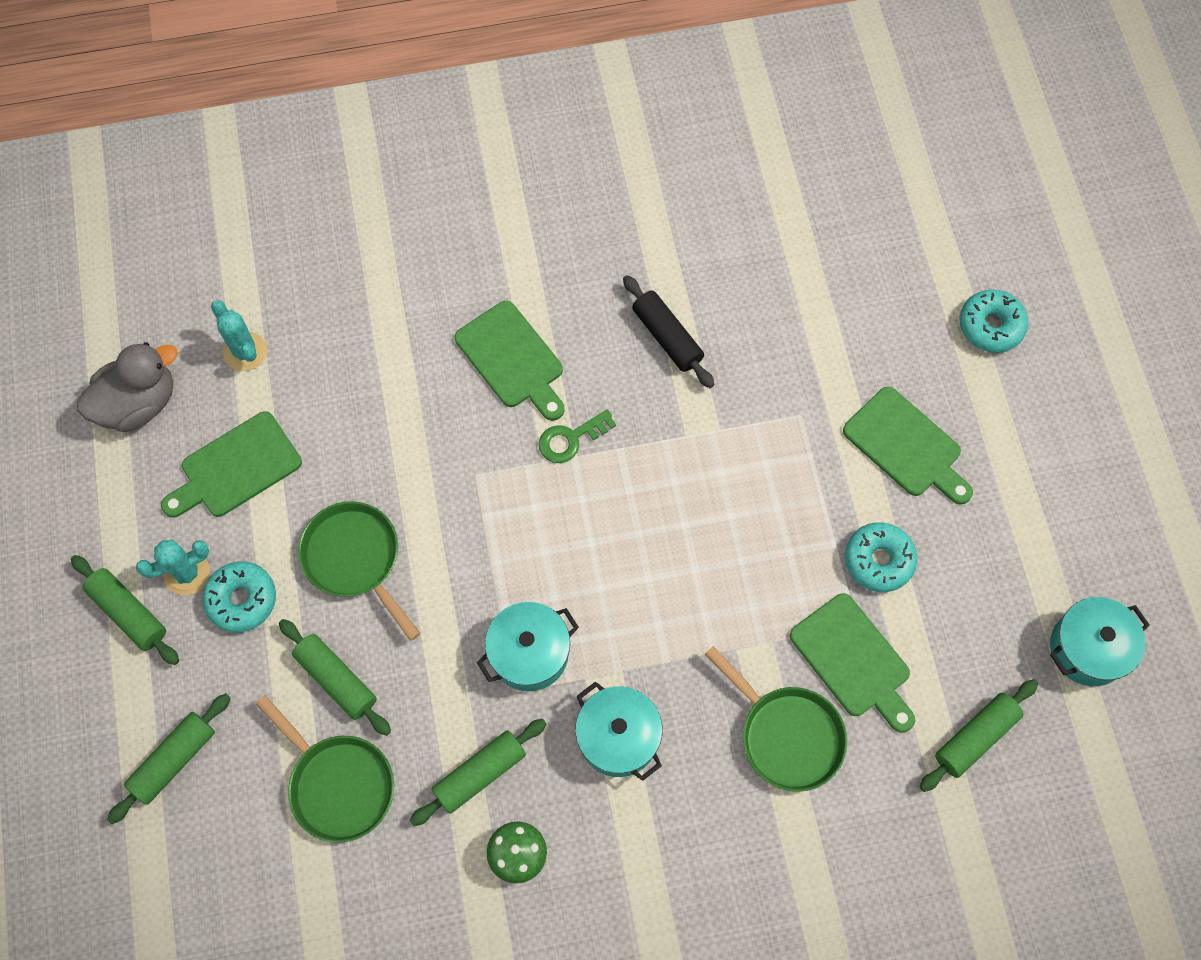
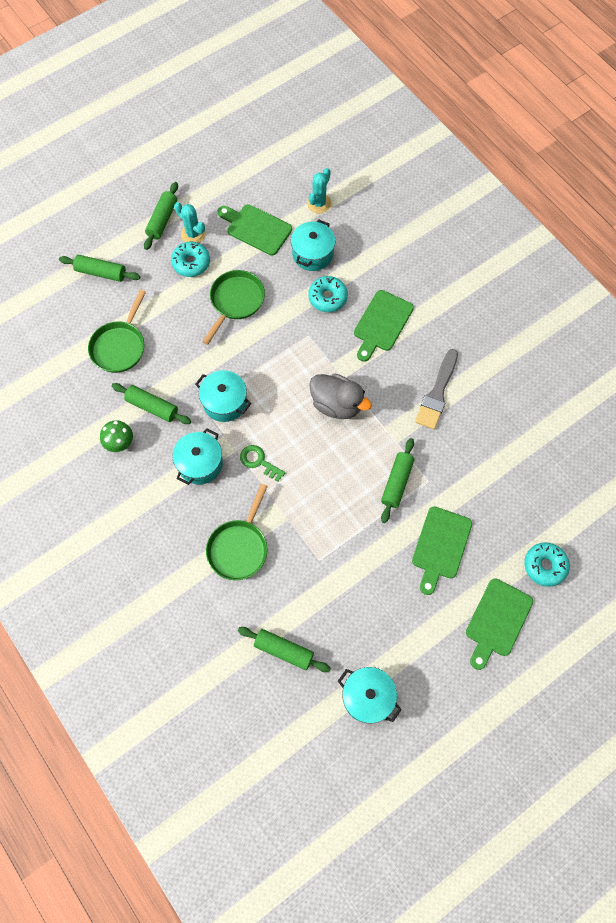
camera: 65 degrees right, 0 degrees up
(138, 403) = (268, 173): grey duck -> grey duck (337, 404)
(333, 403) = (312, 254): none -> turquoise pot
(336, 680) = (170, 322): green rolling pin -> green rolling pin (396, 482)
(571, 439) = (351, 371): green key -> green key (259, 461)
(667, 337) = (437, 393): black rolling pin -> grey brush
(853, 660) = (297, 566): green cutting board -> green cutting board (497, 621)
(878, 560) = (362, 557): turquoise donut -> turquoise donut (327, 297)

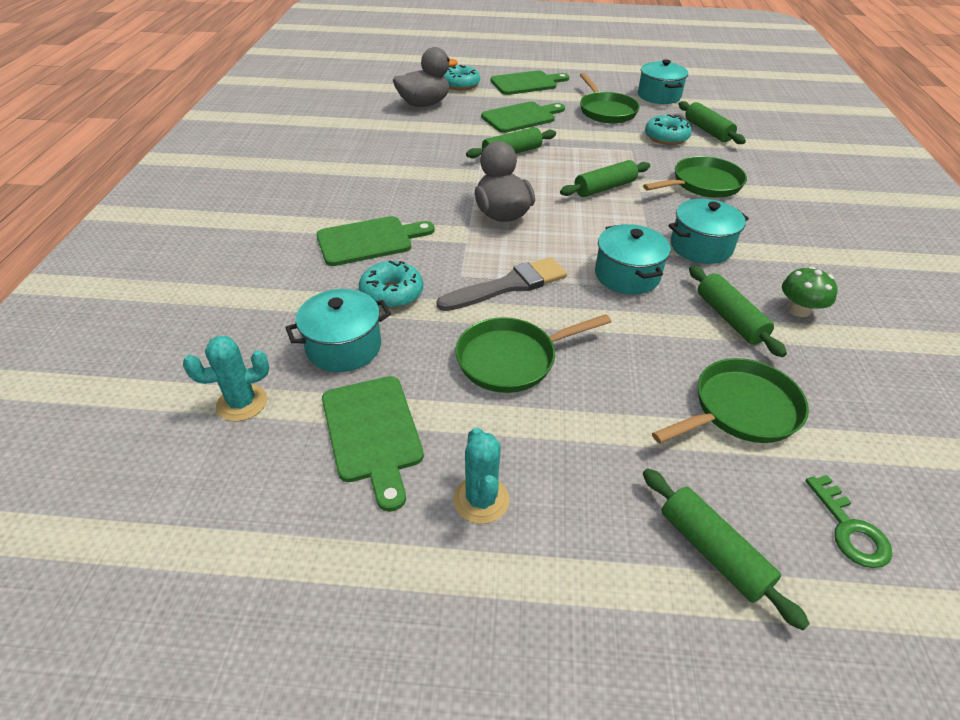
camera: 140 degrees left, 25 degrees down
(162, 220) = (514, 571): green rolling pin -> green rolling pin (604, 188)
(191, 263) = (528, 453): turquoise donut -> turquoise donut (666, 137)
(259, 461) = (630, 219): green key -> green key (849, 529)
(387, 619) = (606, 111): none -> green pan
(437, 393) = (398, 175): grey brush -> grey brush (508, 285)
(531, 503) = (424, 104): none -> grey duck

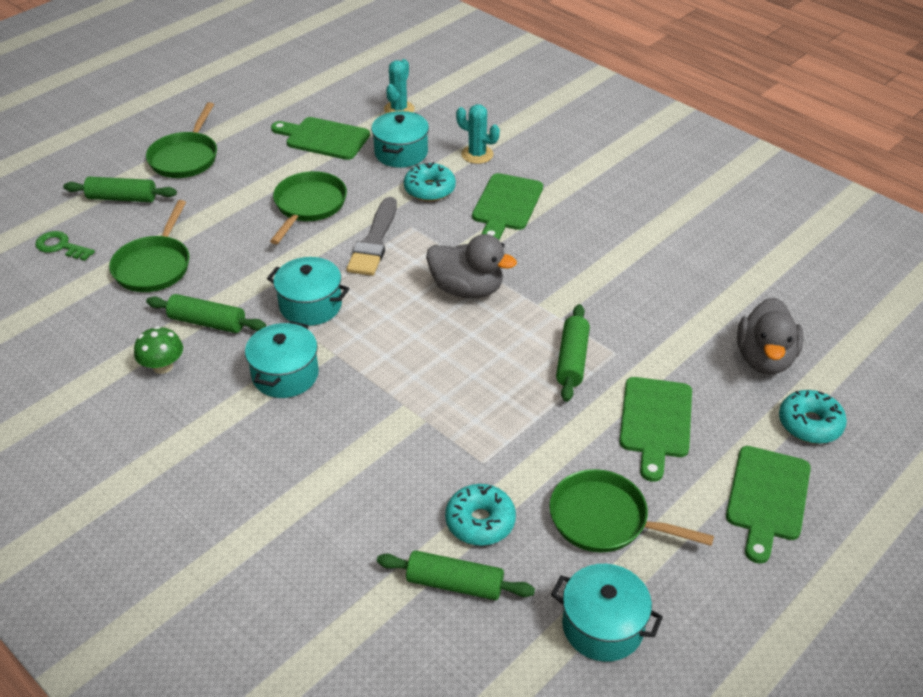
camera: 130 degrees right, 0 degrees up
(481, 499) = (242, 151): turquoise cactus -> turquoise cactus (477, 154)
(604, 188) = (435, 382): green rolling pin -> none
(703, 184) = (360, 463): green pan -> green pan (185, 157)

